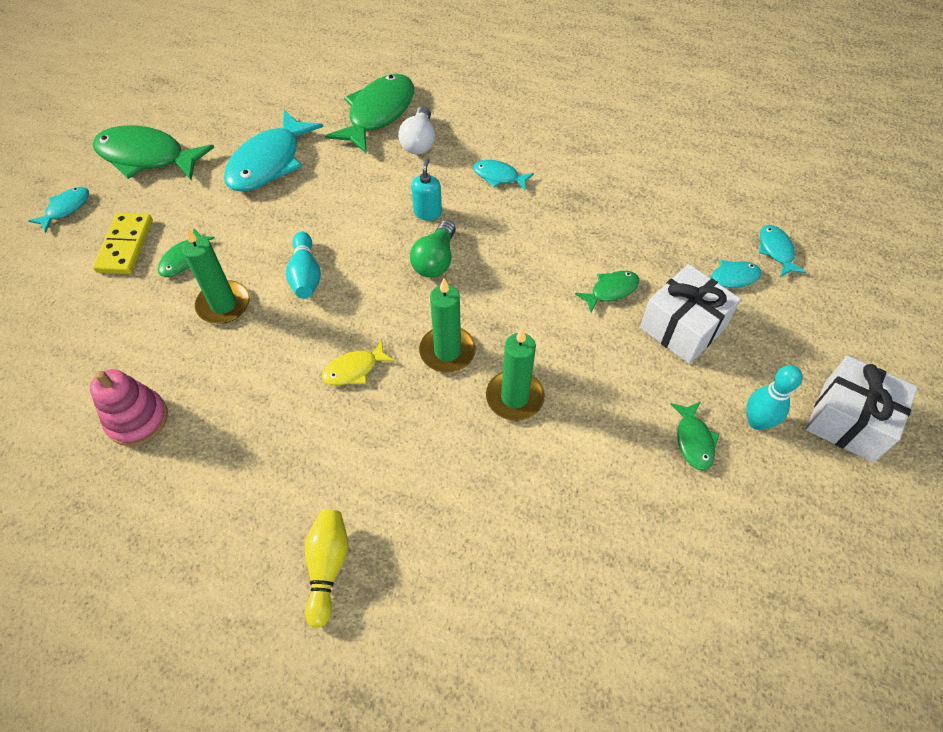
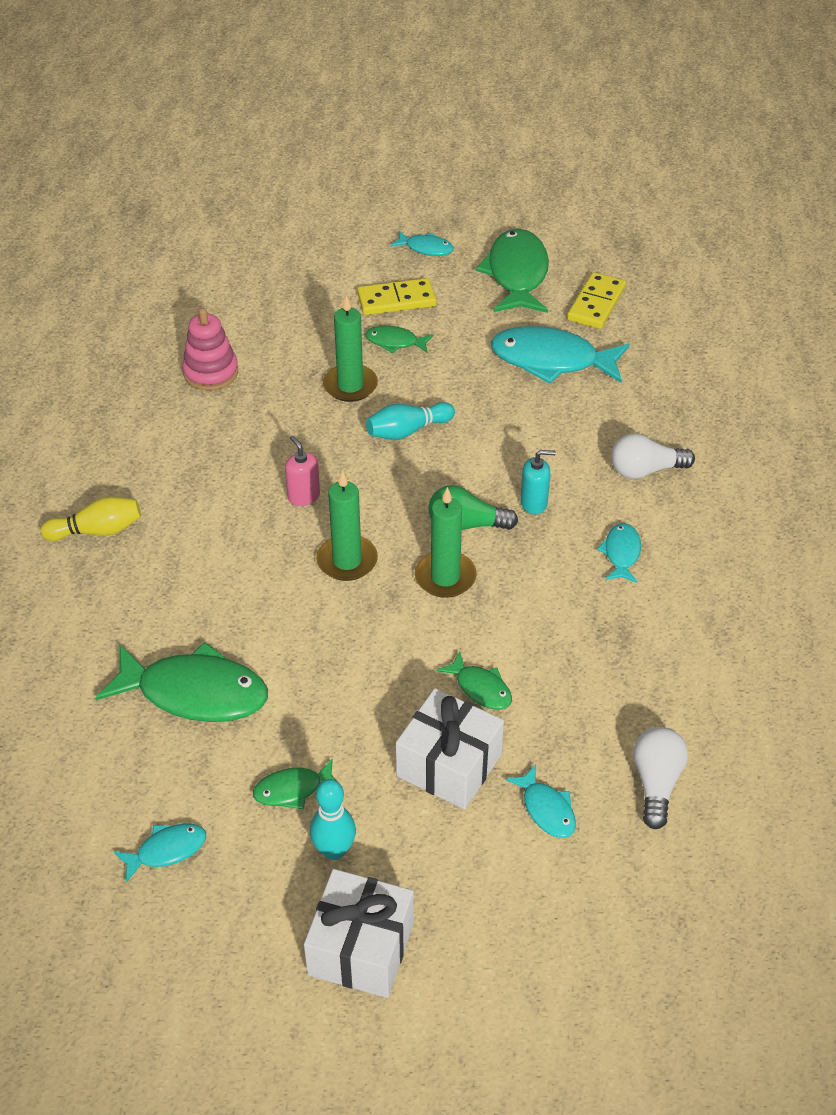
camera: 75 degrees right, 10 degrees down
(217, 119) = (596, 304): none -> yellow domino
(354, 369) = (303, 496): yellow fish -> pink soap dispenser
(378, 113) = (674, 424): green fish -> green fish (195, 693)
(514, 397) = (305, 626): green candle -> green candle (445, 577)
(714, 214) = (656, 783): none -> white light bulb
(776, 251) = (617, 860): turquoise fish -> turquoise fish (167, 850)

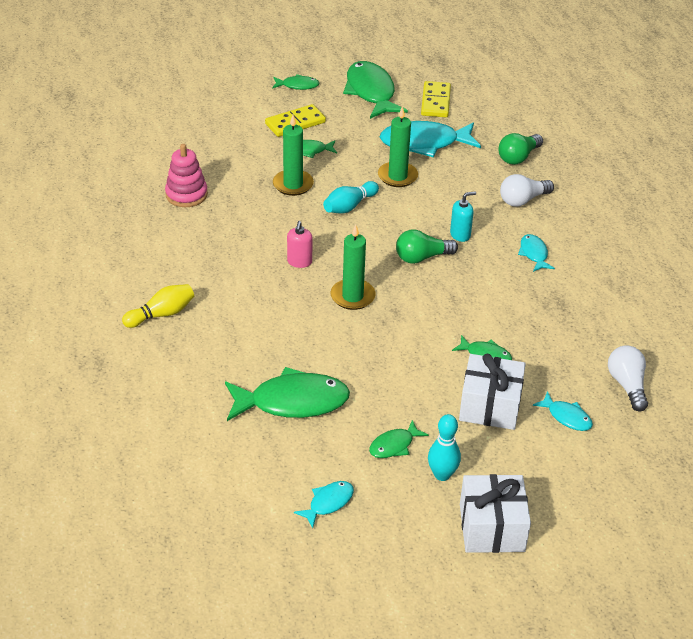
camera: 20 degrees left, 5 degrees down
(303, 496) = (299, 262): pink soap dispenser -> pink soap dispenser turned 120 degrees counterclockwise
(426, 248) = (297, 85): turquoise fish -> green fish
(445, 577) = (425, 292): green candle -> green candle (397, 176)
(670, 406) = (518, 157): none -> green light bulb

